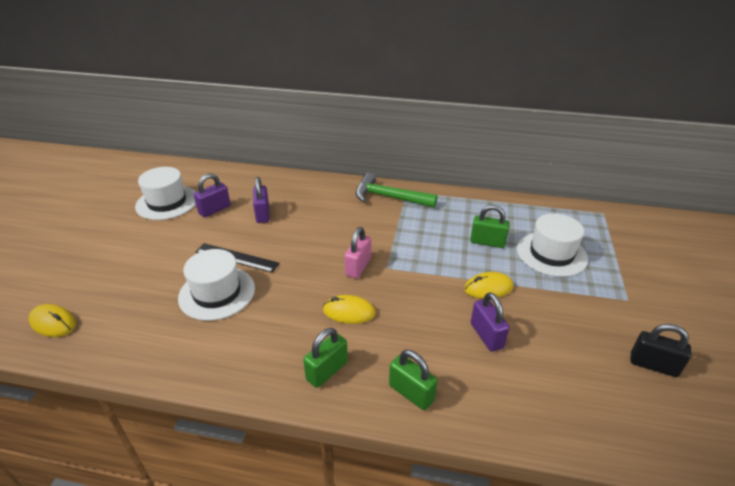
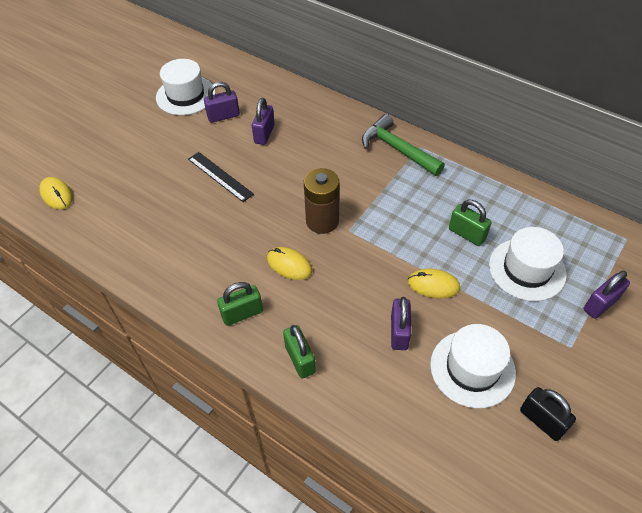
camera: 25 degrees right, 15 degrees up
(217, 293) = (188, 208): white hat -> white hat (472, 368)
(358, 267) = (322, 221): pink padlock -> brown battery
(622, 262) = (600, 304): none -> purple padlock

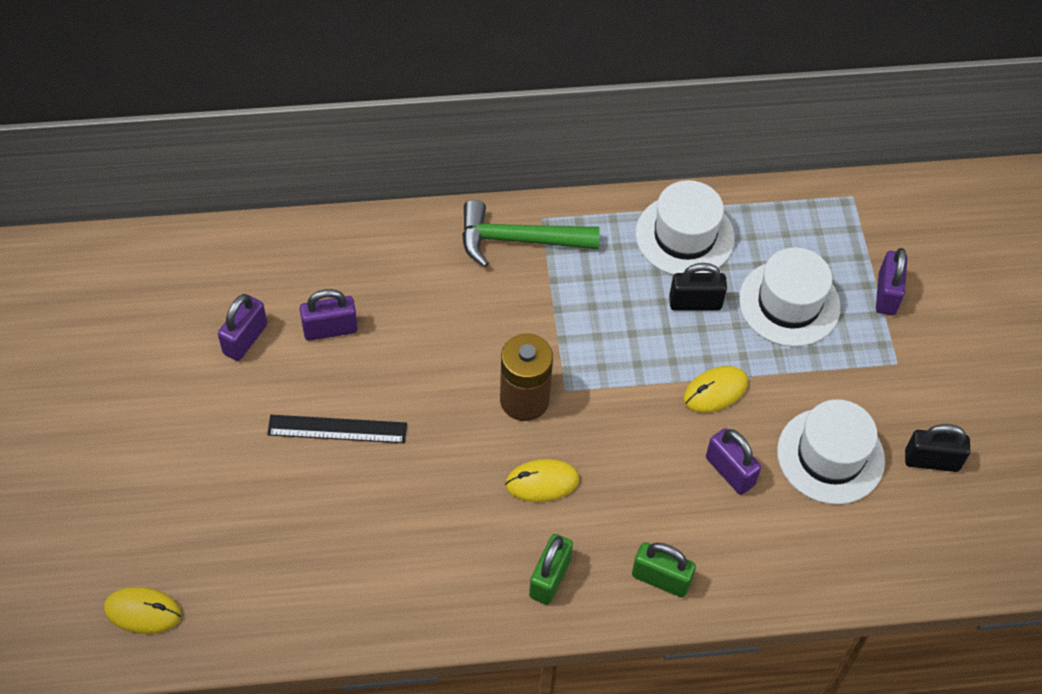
camera: 45 degrees left, 5 degrees up
(185, 95) = (153, 342): white hat -> white hat (684, 236)
(264, 134) = (330, 329): purple padlock -> purple padlock turned 75 degrees counterclockwise
(467, 234) = (695, 303): green padlock -> black padlock

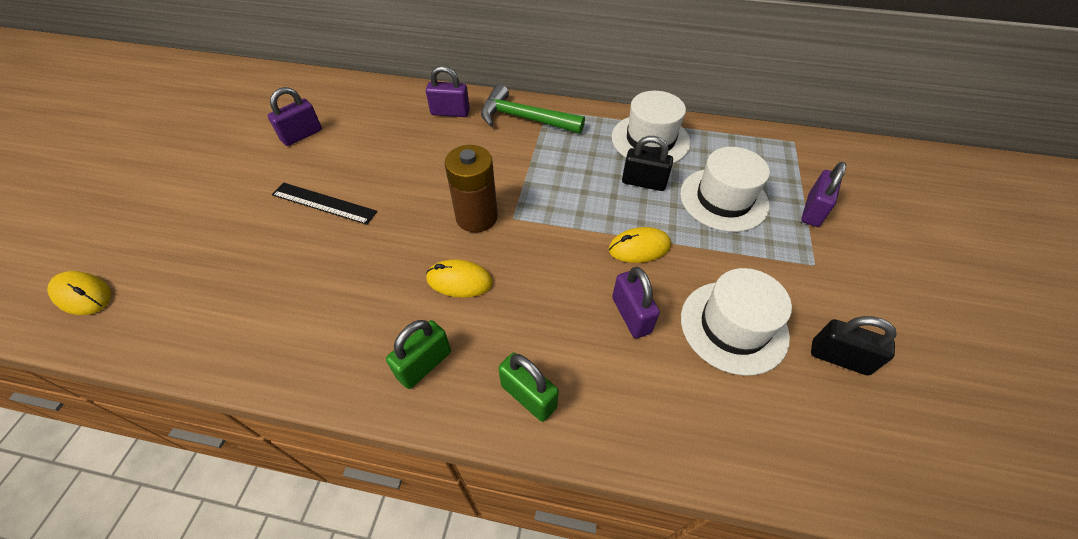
camera: 20 degrees right, 5 degrees down
(330, 329) = (362, 142): purple padlock -> purple padlock (450, 112)

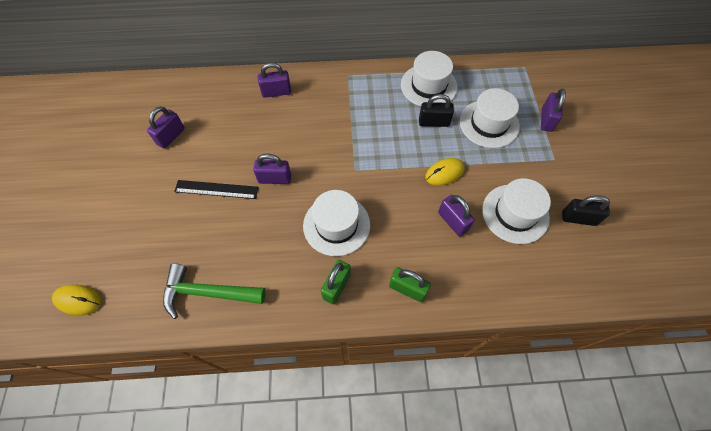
camera: 15 degrees left, 10 degrees up
(403, 206) = (275, 179): none -> purple padlock
(459, 281) = (336, 225): yellow mouse -> white hat
(476, 217) = (330, 175): brown battery -> none
(524, 118) = (334, 86): green hammer -> green hammer (208, 292)

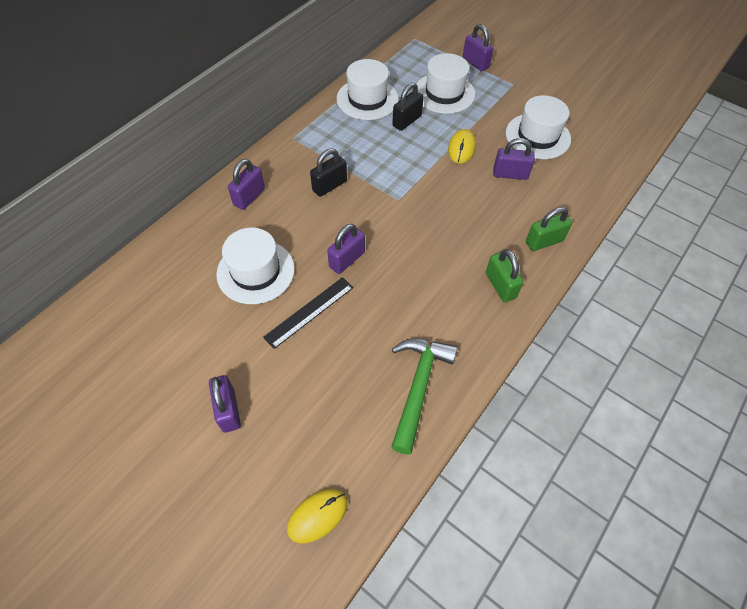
camera: 50 degrees left, 5 degrees down
(171, 136) = (200, 312): purple padlock -> purple padlock (228, 410)
(208, 292) = (418, 387): green hammer -> green hammer turned 150 degrees clockwise
(336, 225) = (441, 247): white hat -> white hat (255, 271)
(578, 218) = (573, 108): black padlock -> black padlock (329, 186)

